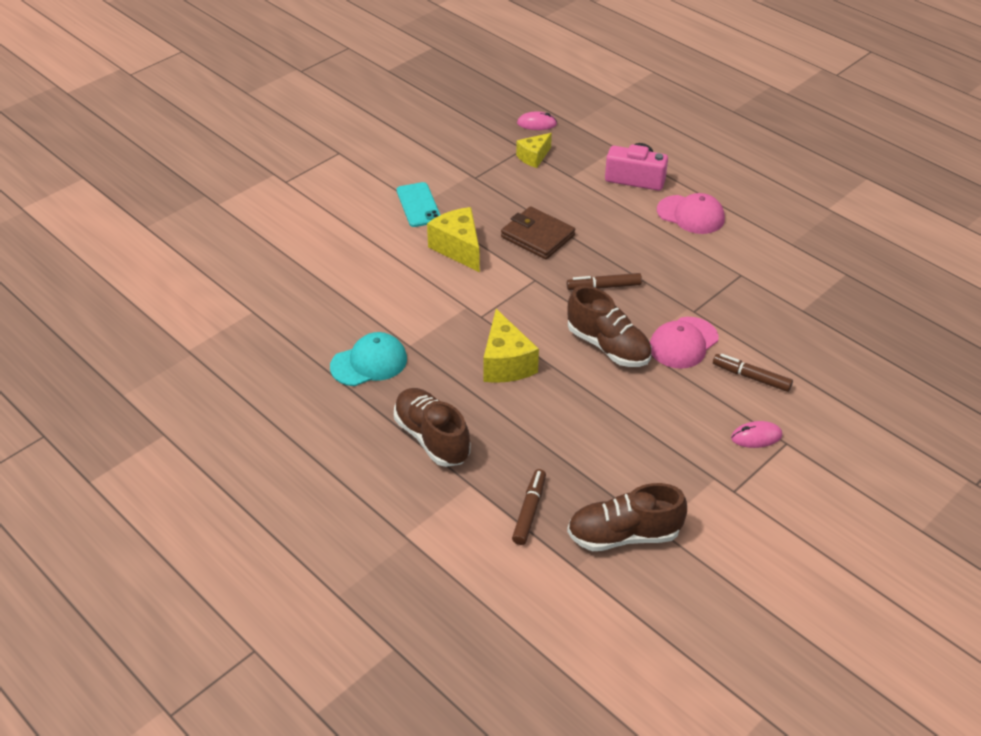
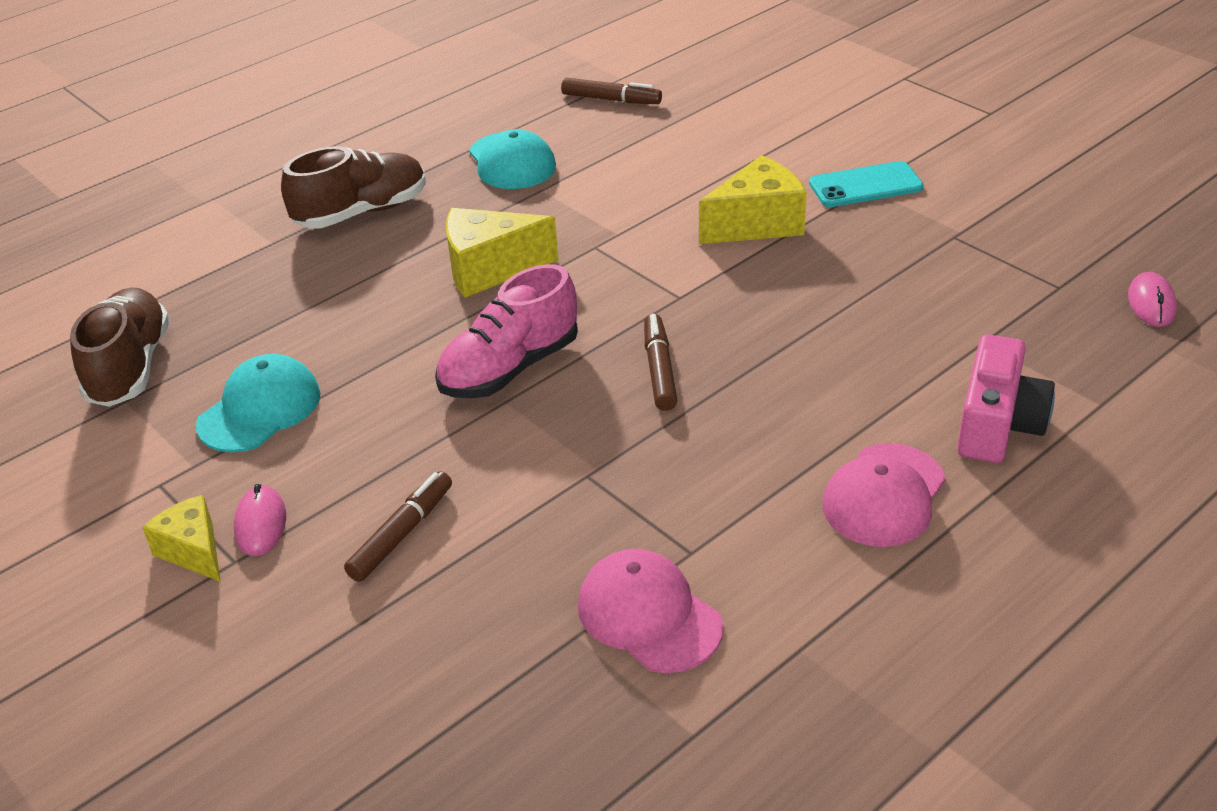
camera: 95 degrees right, 5 degrees down
(529, 511) = (207, 288): brown marker -> brown marker (611, 99)
(533, 157) = (1034, 298): yellow cheese -> yellow cheese (194, 551)
(537, 236) = (795, 301): brown wallet -> none
(608, 346) = (509, 368): brown shoe -> pink shoe
(659, 455) = (260, 409): none -> turquoise cap
(683, 343) = (504, 455): pink cap -> pink cap (649, 615)

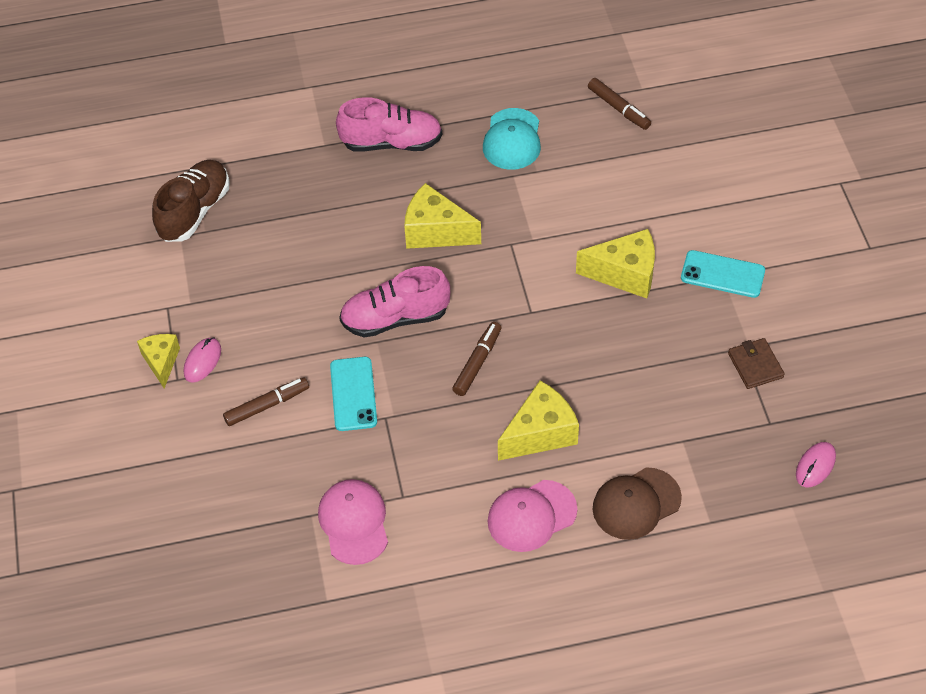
camera: 30 degrees right, 15 degrees up
(260, 409) = (245, 279): turquoise cap -> none
(361, 212) = (391, 143): brown shoe -> pink shoe
(519, 469) = (353, 394): none -> turquoise phone
(808, 406) = (540, 433): none -> yellow cheese
(986, 245) = (755, 365): none -> brown wallet
(997, 425) = (636, 503): pink camera -> brown cap

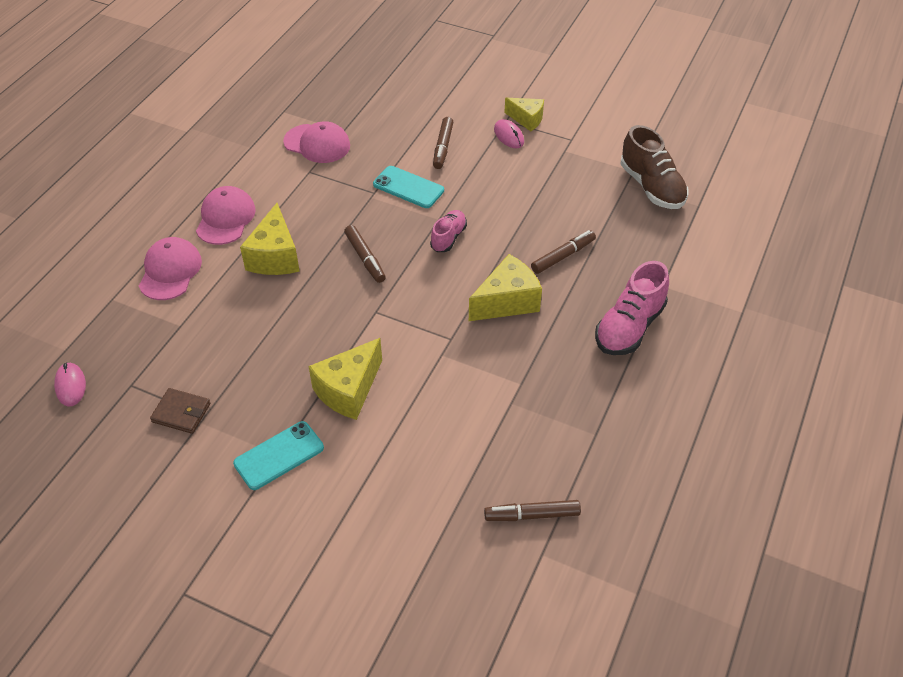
camera: 125 degrees right, 5 degrees down
(346, 225) = (562, 256): none -> brown marker
(395, 318) = (448, 238): pink shoe -> pink shoe, size x0.59
(512, 139) = (563, 408): turquoise cap -> none
(636, 503) = (170, 271): brown cap -> pink cap

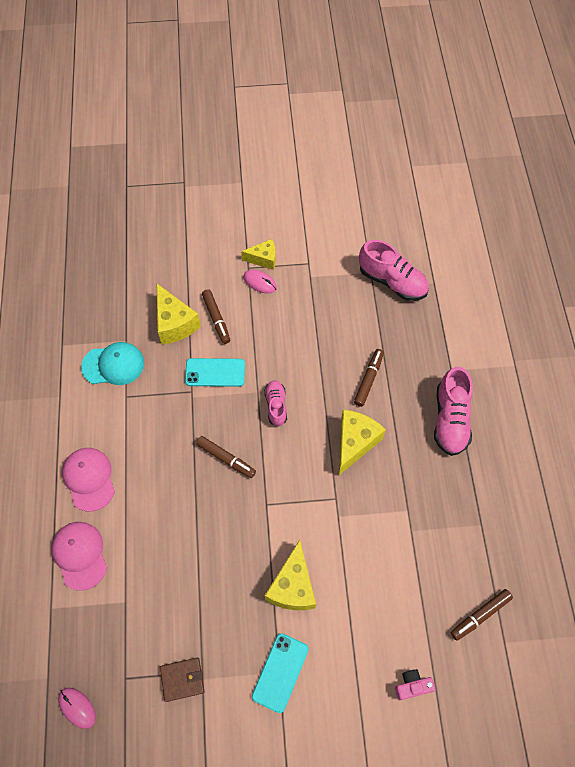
camera: 30 degrees left, 15 degrees up
(275, 257) = (155, 495): yellow cheese -> yellow cheese (175, 323)
(317, 144) = (113, 365): pink cap -> turquoise cap
(406, 539) = (412, 685): none -> pink camera
(651, 187) = (392, 281): brown shoe -> pink shoe

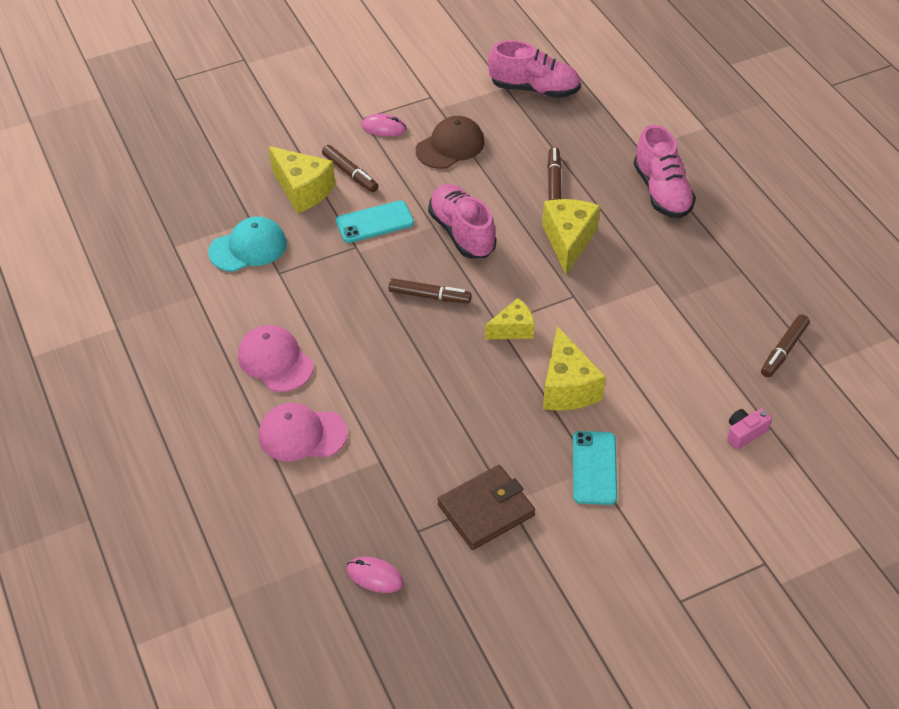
camera: 20 degrees left, 15 degrees down
(80, 555) = (302, 434): pink cap -> pink cap turned 45 degrees counterclockwise
(182, 679) = (486, 510): brown wallet -> brown wallet, size x1.53
(263, 259) = (377, 106): yellow cheese -> yellow cheese (513, 329)
(276, 406) = (462, 233): pink shoe -> pink shoe, size x1.69
(303, 317) = (450, 146): none -> brown cap

